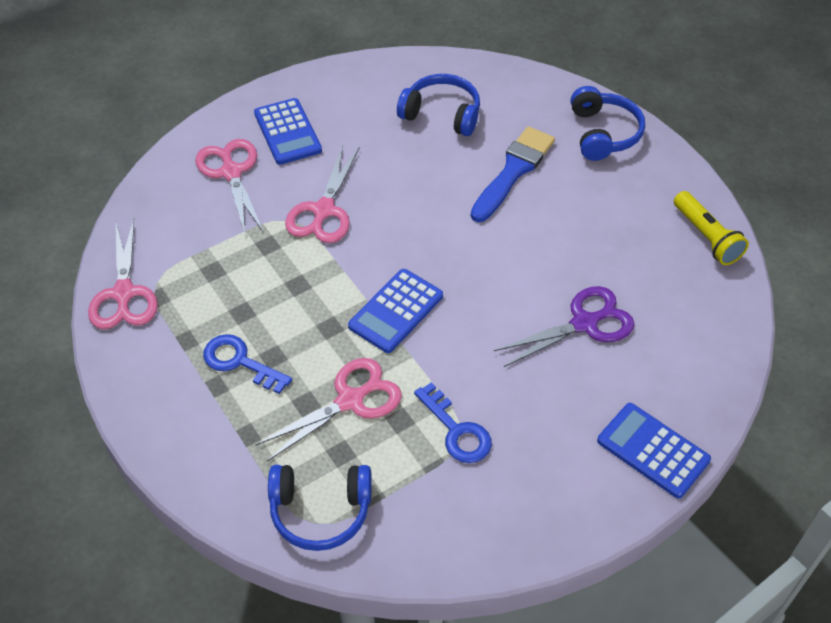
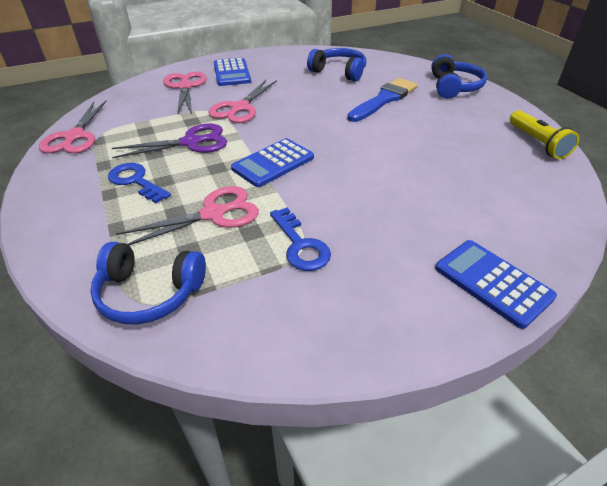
camera: 10 degrees right, 10 degrees down
(584, 323) = (430, 184): purple scissors -> purple scissors (191, 142)

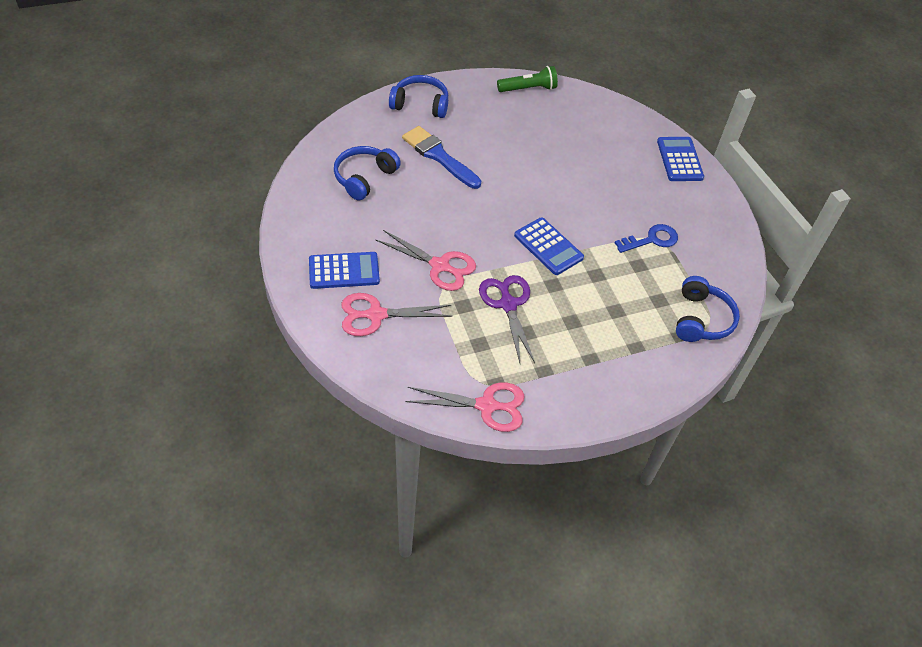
camera: 90 degrees left, 10 degrees up
(136, 181) = (572, 341): blue key -> none
(213, 214) = (618, 287): pink scissors -> none
(492, 282) = (679, 159): blue calculator -> blue calculator turned 120 degrees clockwise
(537, 143) = (528, 89): yellow flashlight -> green flashlight

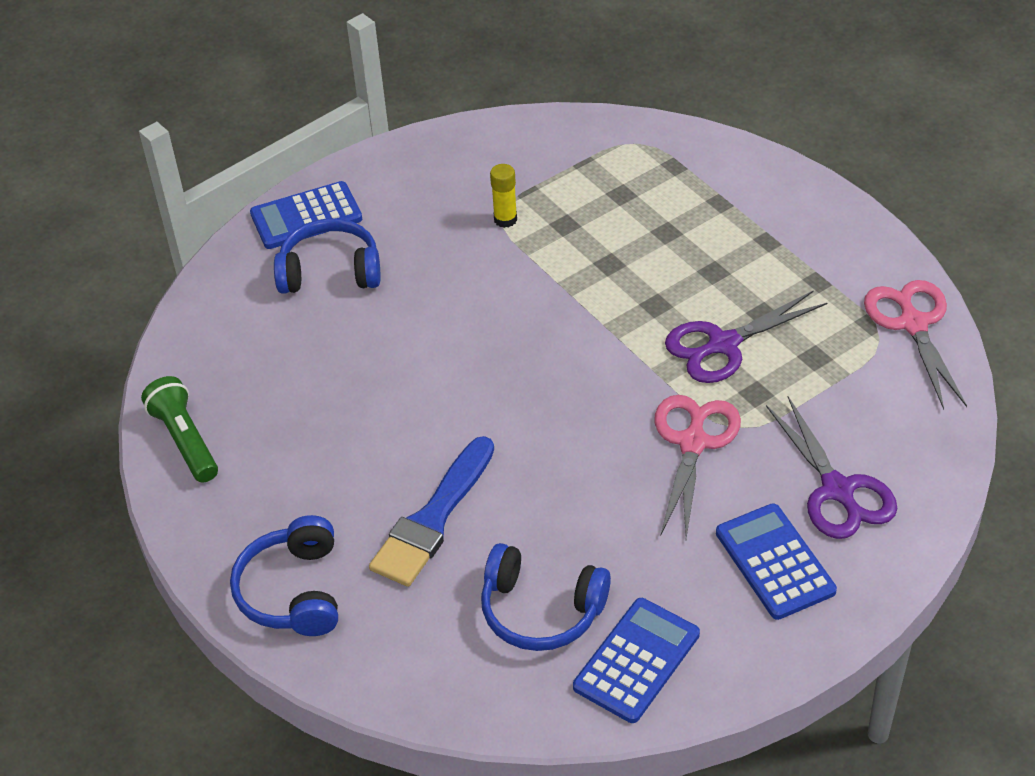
camera: 100 degrees left, 5 degrees down
(376, 315) = (837, 490): pink scissors -> purple scissors
(548, 247) = (581, 326): blue calculator -> blue calculator (637, 661)
(651, 240) = (505, 219): blue key -> yellow glue stick
(701, 319) = (633, 151): blue headphones -> blue headphones (330, 271)

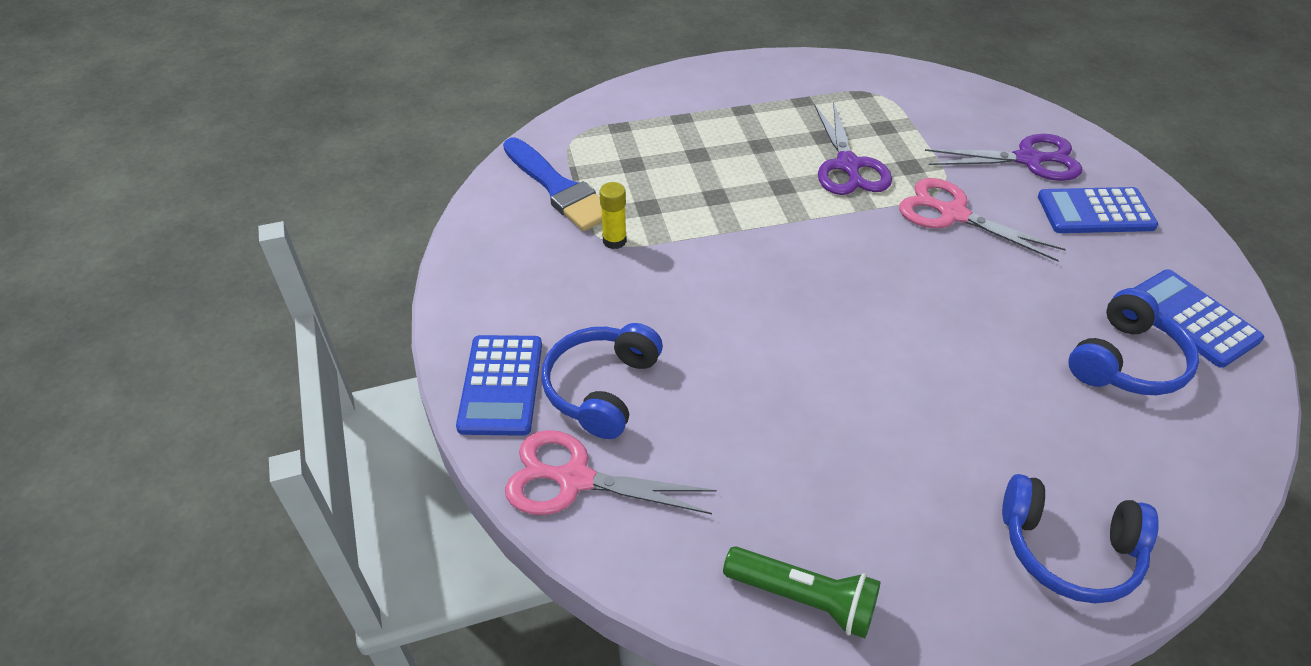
camera: 70 degrees left, 0 degrees up
(185, 440) = (803, 599): green flashlight -> green flashlight turned 150 degrees counterclockwise
(433, 518) = (994, 405): blue brush -> blue brush (558, 188)
(913, 324) = (871, 75): pink scissors -> pink scissors (575, 479)

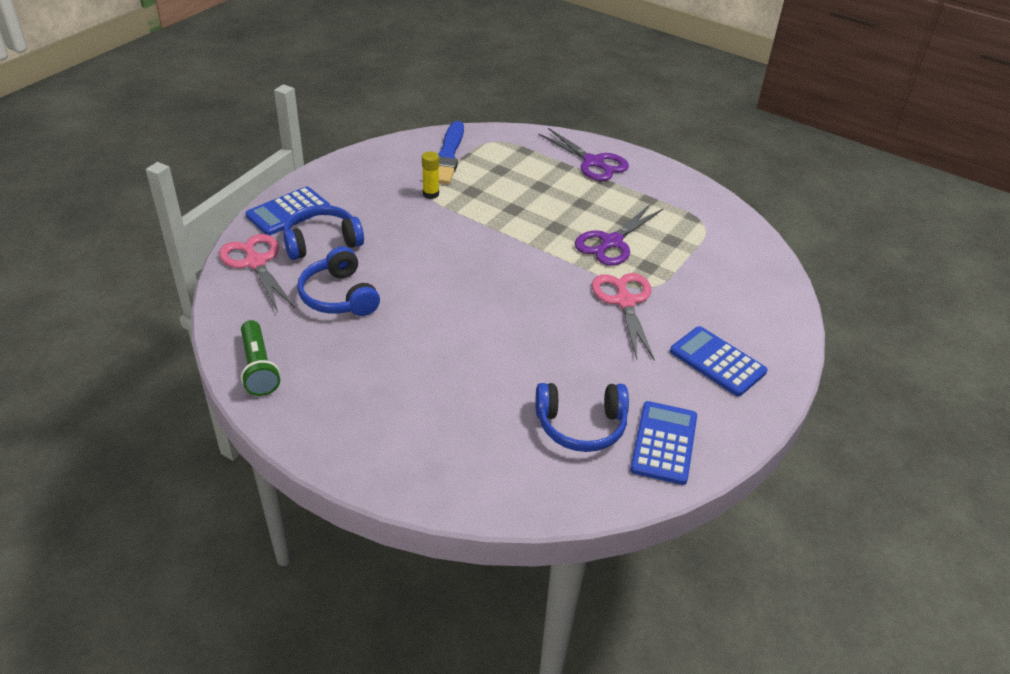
camera: 45 degrees right, 5 degrees down
(1028, 159) = (730, 312): purple scissors -> purple scissors (593, 162)
(1068, 549) = (392, 453): blue headphones -> blue headphones (339, 296)

